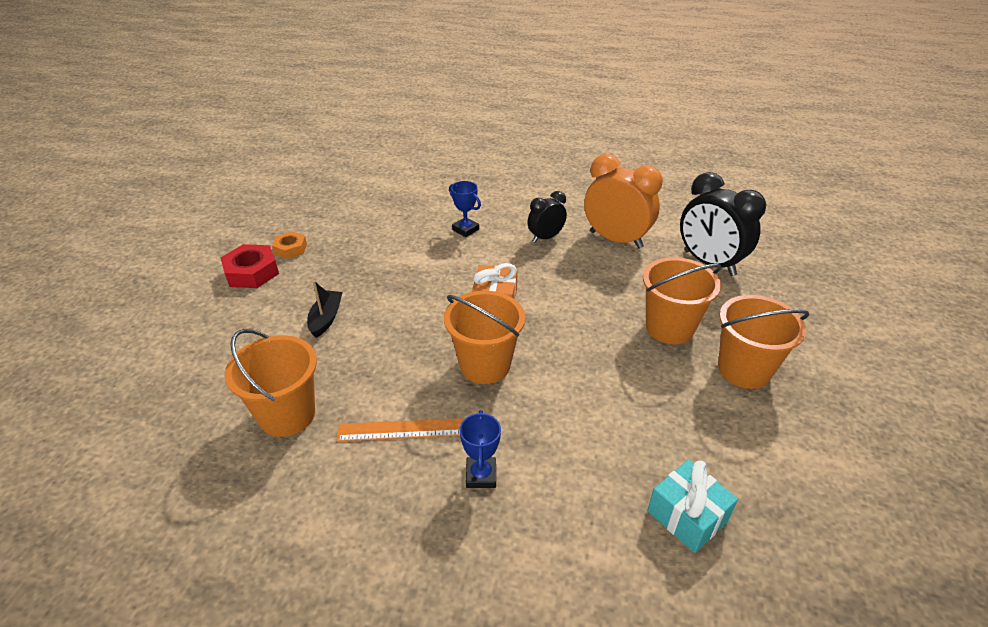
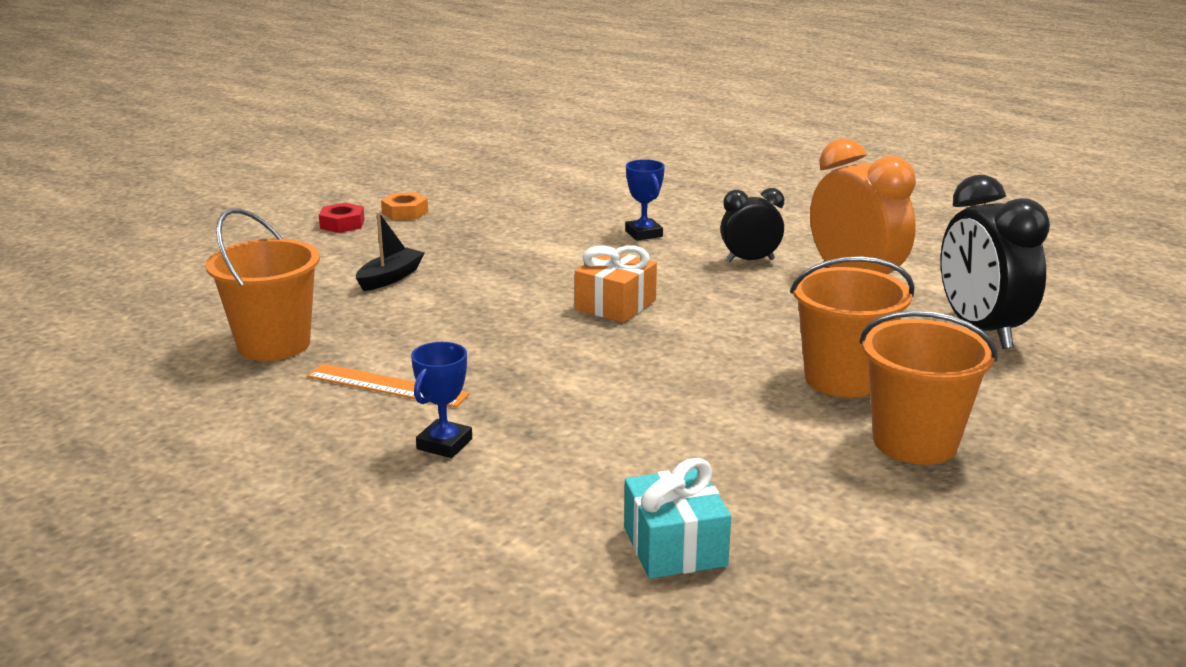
camera: 25 degrees right, 15 degrees down
(252, 272) = (342, 224): red nut -> red nut, size x0.63
(485, 365) = (544, 356): orange bucket -> none

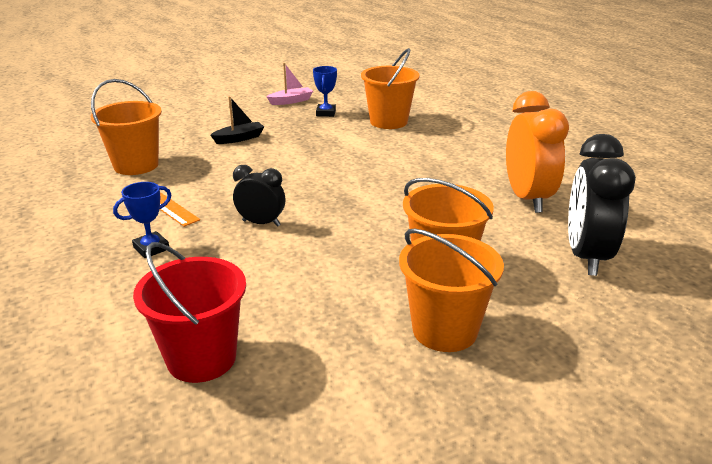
camera: 25 degrees right, 5 degrees up
(342, 224) = (250, 102): red nut -> none
(405, 212) = (291, 101): orange nut -> pink boat
(581, 218) = (388, 122): none -> orange bucket
(615, 305) = (348, 182): orange gift -> none
(643, 234) = (416, 139): blue trophy -> blue trophy (326, 113)
(675, 546) = (201, 358): turquoise gift -> red bucket
(750, 260) = (467, 169): black clock -> black clock (261, 223)

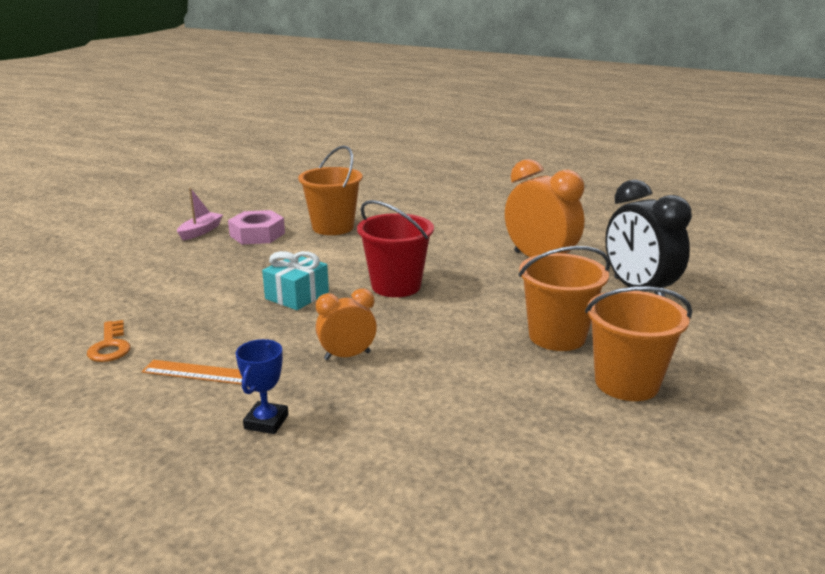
camera: 35 degrees left, 5 degrees down
(136, 165) = (110, 346): orange bucket -> orange key
(201, 358) = (476, 496): red bucket -> red bucket (396, 286)
(239, 138) = (197, 283): black boat -> none
(261, 223) = (347, 356): black clock -> orange clock
(289, 167) = (297, 296): none -> turquoise gift
(326, 113) = (257, 234): blue trophy -> pink nut

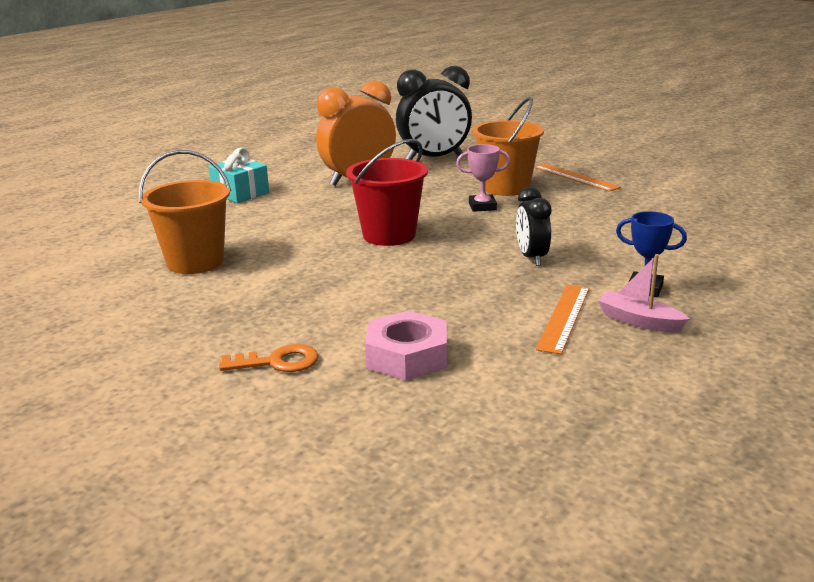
camera: 80 degrees left, 0 degrees up
(110, 346) = (497, 381): orange key -> orange key (278, 362)
(200, 231) = (131, 350): pink boat -> pink boat (639, 321)
(257, 234) = (181, 308): pink nut -> pink nut (407, 356)
(297, 296) = (394, 280): turquoise gift -> turquoise gift (240, 193)
(347, 356) = (531, 258): orange clock -> black clock
(487, 325) = (482, 206): none -> pink trophy
(626, 383) = (575, 177): orange bucket -> orange ruler

